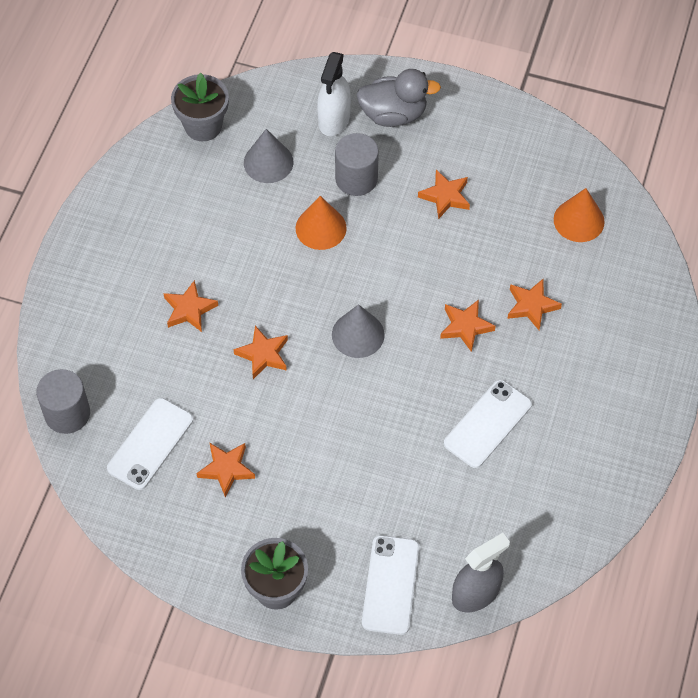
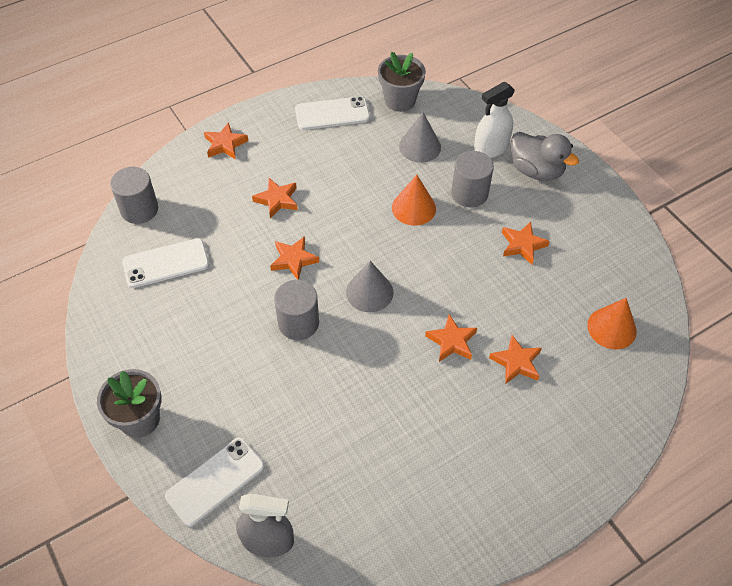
camera: 40 degrees right, 5 degrees down
(226, 469) = (193, 314): orange star -> orange star (225, 144)
(325, 407) = (298, 323): none -> grey cylinder
(488, 424) = (400, 422): white phone -> white phone (332, 114)

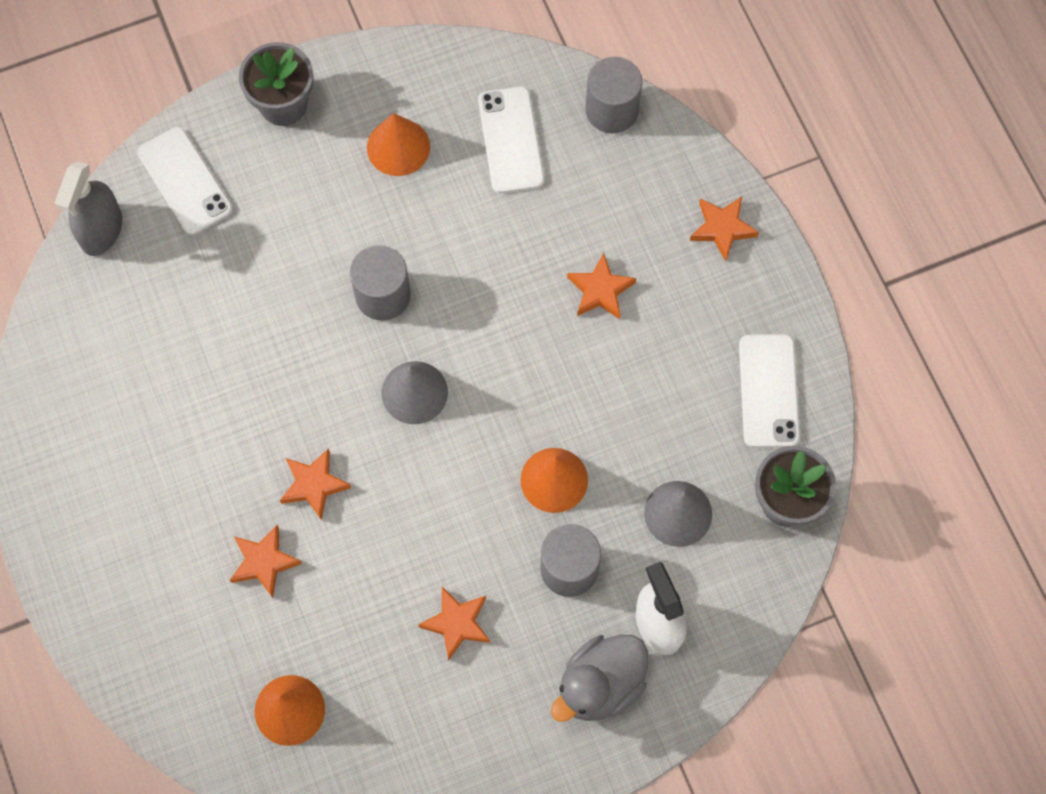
camera: 100 degrees right, 15 degrees up
(175, 332) = (398, 147): none -> orange cone
(293, 260) = (487, 301): orange star -> none

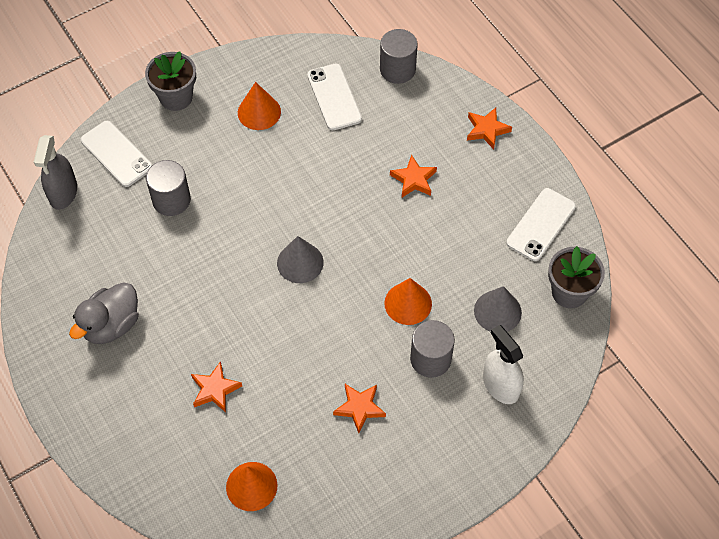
camera: 10 degrees left, 10 degrees down
(314, 485) = (241, 333): orange star -> none
(383, 295) = (266, 204): grey cylinder -> grey cylinder (171, 200)
(600, 685) = (469, 432): grey duck -> grey duck (111, 325)
(768, 391) = (541, 224): white phone -> white phone turned 45 degrees clockwise

